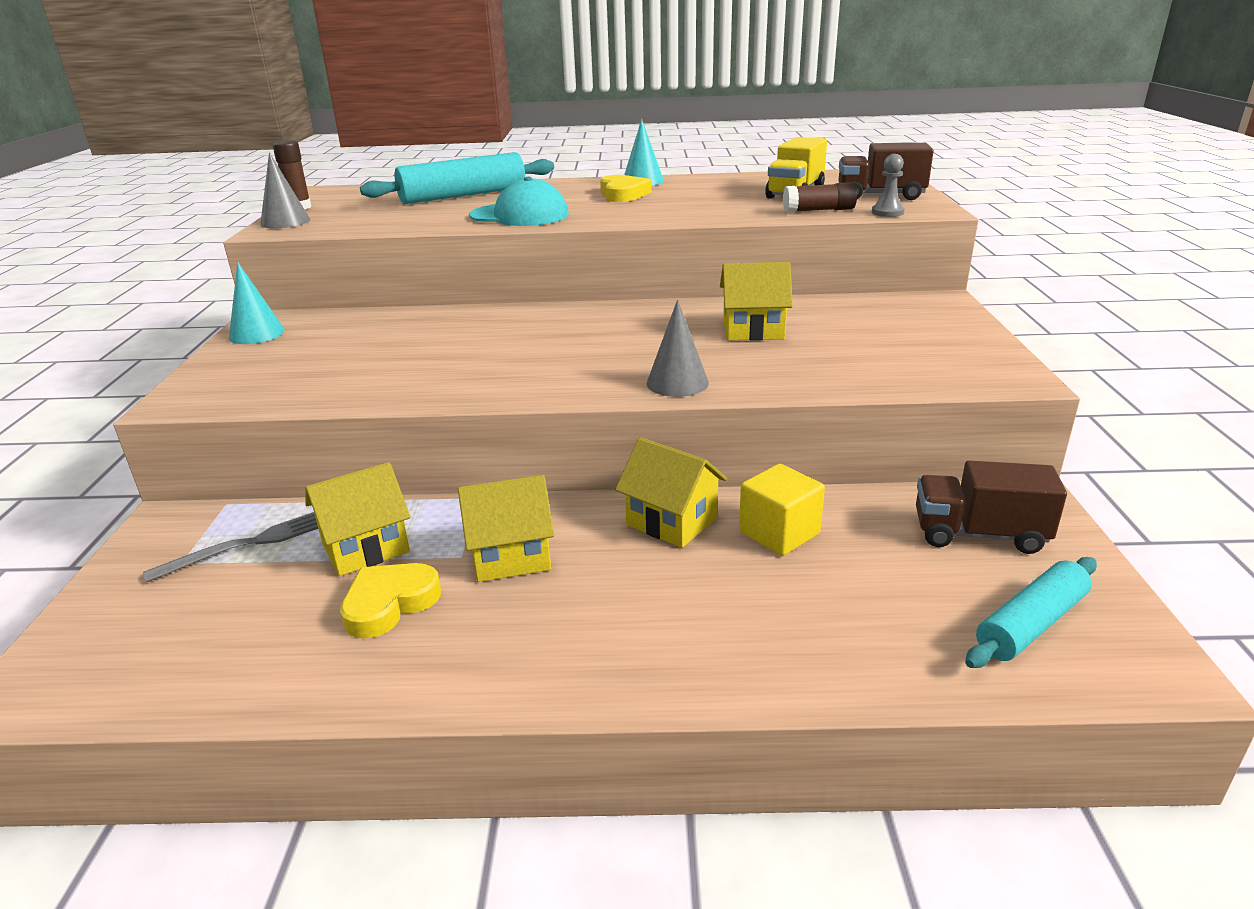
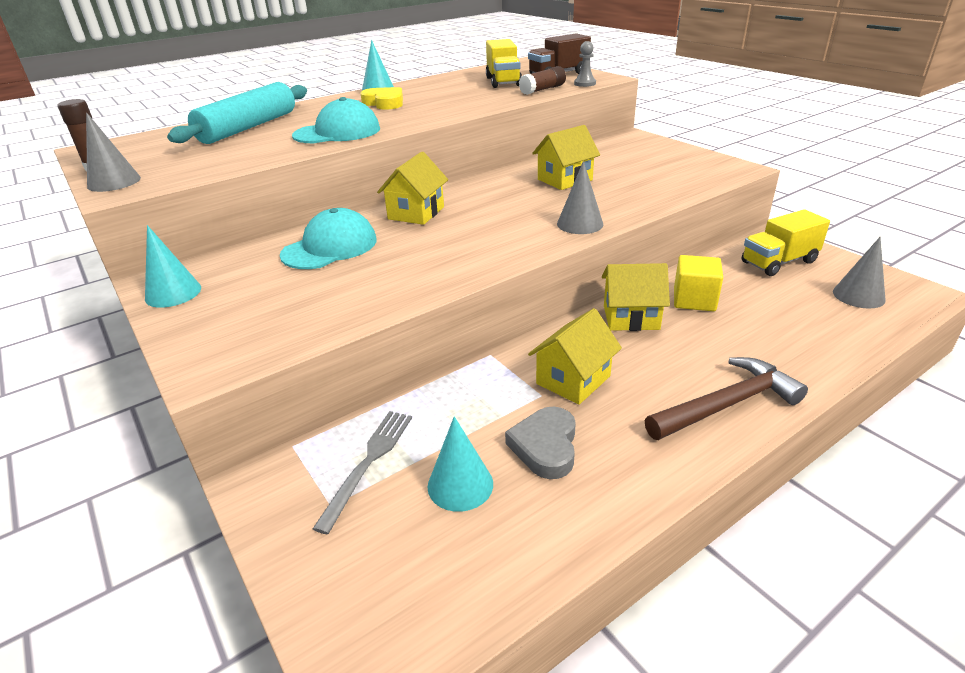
camera: 35 degrees left, 5 degrees up
(279, 598) = (460, 485): none -> turquoise cone
(365, 548) = (466, 421): yellow house -> yellow house (416, 213)
(389, 604) = (545, 446): yellow heart -> grey heart
(418, 332) = (330, 247): none -> turquoise cap
(621, 660) = (727, 404): none -> brown hammer
(979, 534) = (778, 262): brown truck -> yellow truck
(1030, 624) = (858, 295): turquoise rolling pin -> grey cone

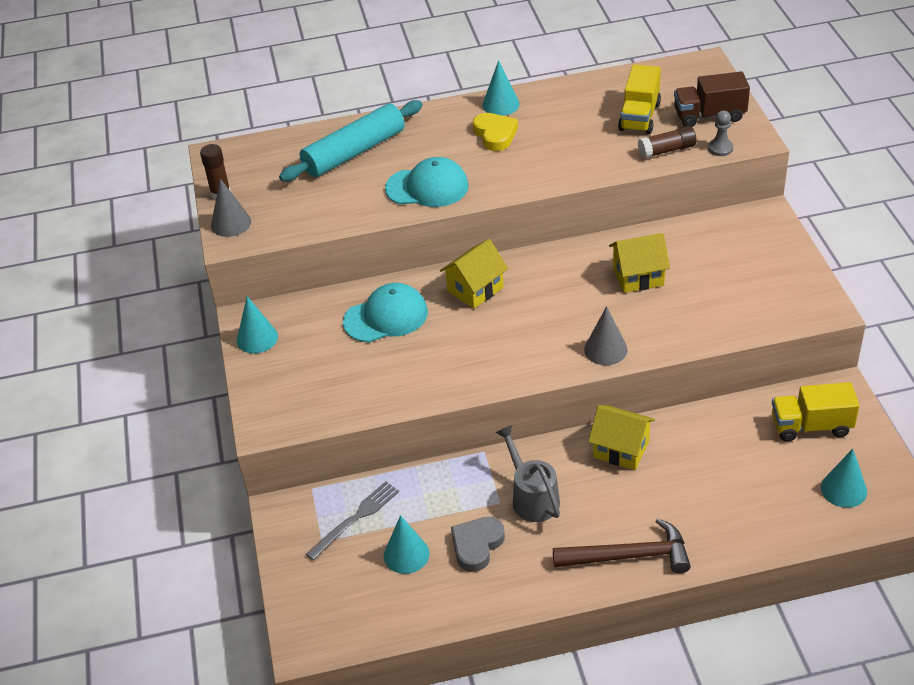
camera: 25 degrees right, 10 degrees up
(573, 380) = (531, 497): yellow house -> grey watering can
(694, 300) = (691, 447): yellow cube -> none
(858, 295) = (843, 489): grey cone -> turquoise cone

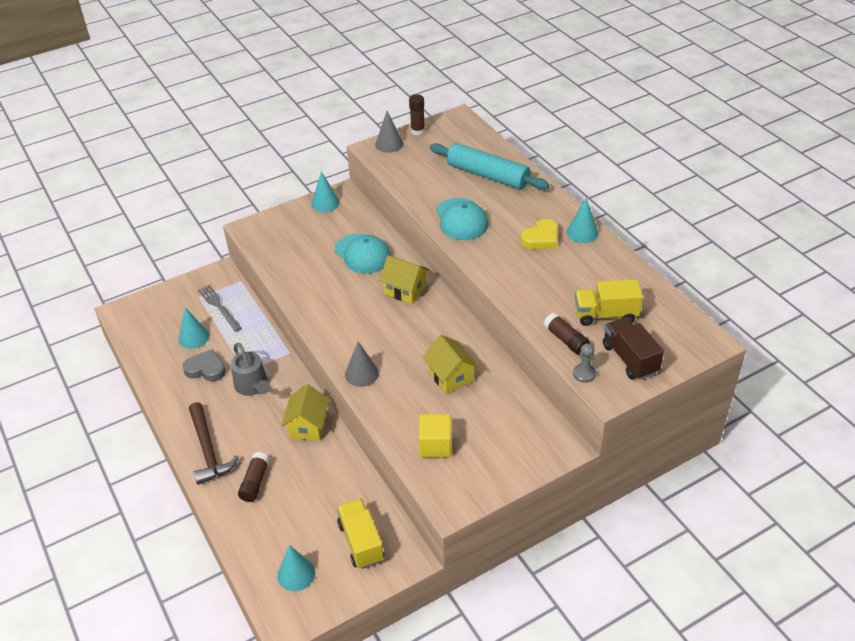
camera: 70 degrees right, 0 degrees up
(355, 518) = (219, 307): grey fork -> grey fork turned 150 degrees counterclockwise
(531, 497) = (253, 387): grey watering can -> grey watering can turned 105 degrees clockwise
(697, 512) = (255, 482): none -> brown glue stick
(738, 306) = (435, 445): none -> yellow cube

